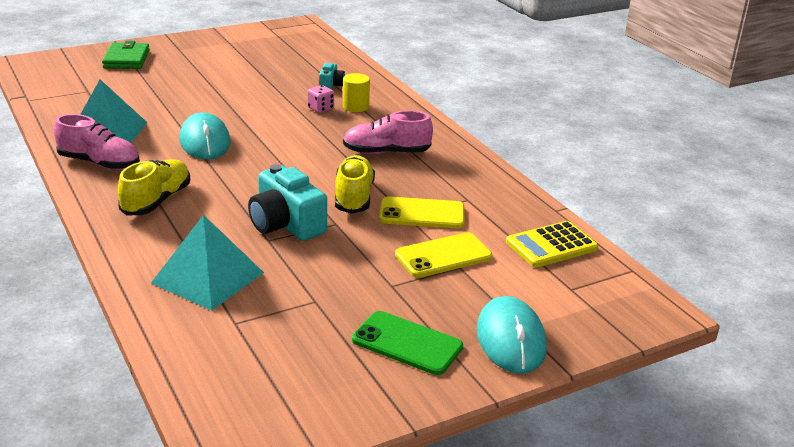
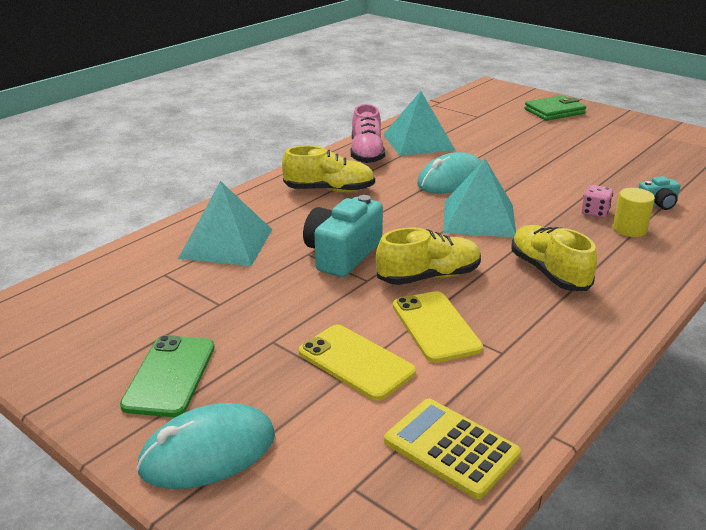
camera: 70 degrees right, 0 degrees up
(284, 151) = (479, 218): none -> turquoise pyramid
(386, 152) = (548, 272): pink shoe -> yellow shoe

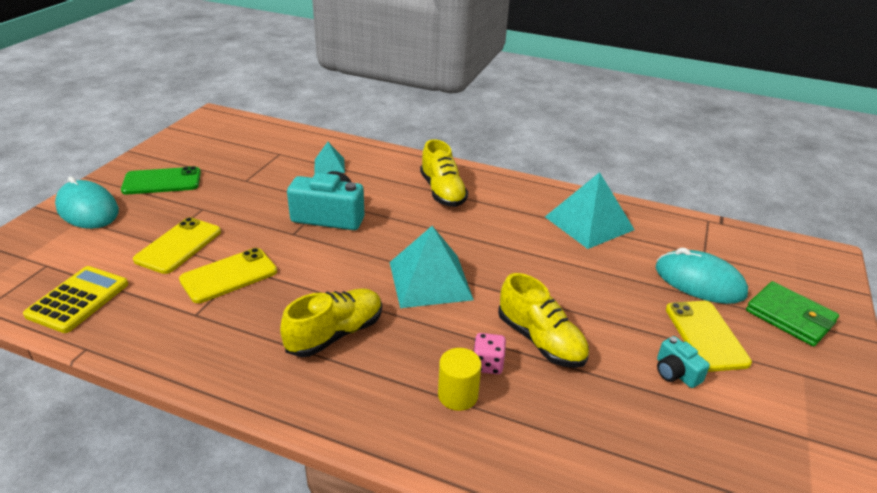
camera: 70 degrees right, 5 degrees up
(226, 243) = (329, 166): turquoise pyramid -> turquoise pyramid, size x0.52
(366, 154) = (533, 198): pink shoe -> none
(429, 277) = (306, 263): yellow shoe -> yellow shoe (540, 341)
(451, 180) = (508, 254): turquoise mouse -> turquoise mouse (699, 281)
(570, 137) = (706, 335): none -> yellow phone
(658, 204) = (544, 424): turquoise camera -> turquoise camera (676, 372)

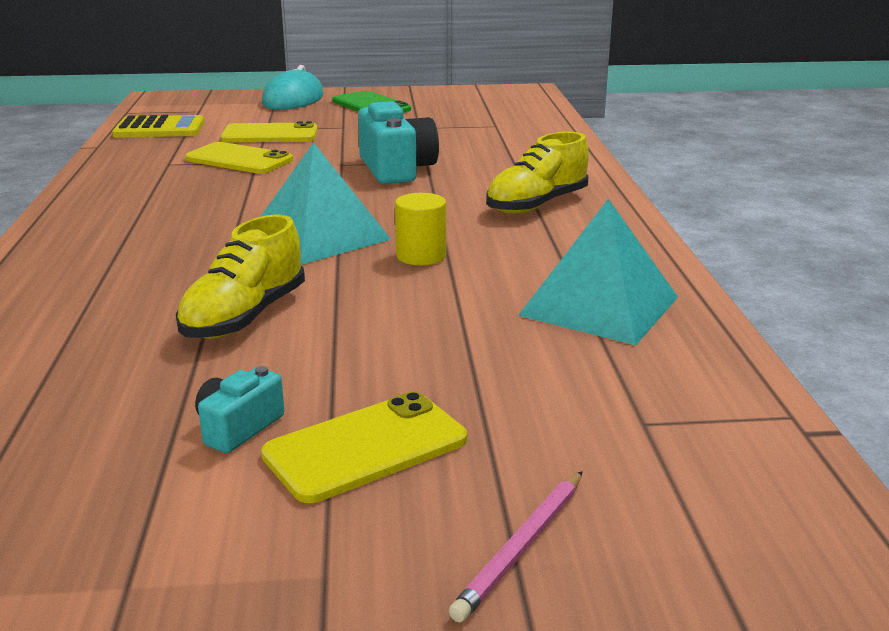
camera: 65 degrees right, 10 degrees down
(329, 166) = (505, 147): turquoise pyramid -> none
(335, 334) = (177, 215): yellow shoe -> none
(458, 395) = (105, 288): yellow cylinder -> yellow cylinder (421, 256)
(487, 364) = (172, 294): pink dice -> none
(699, 281) = (537, 425): turquoise mouse -> none
(790, 317) = (522, 547): green wallet -> pink pencil

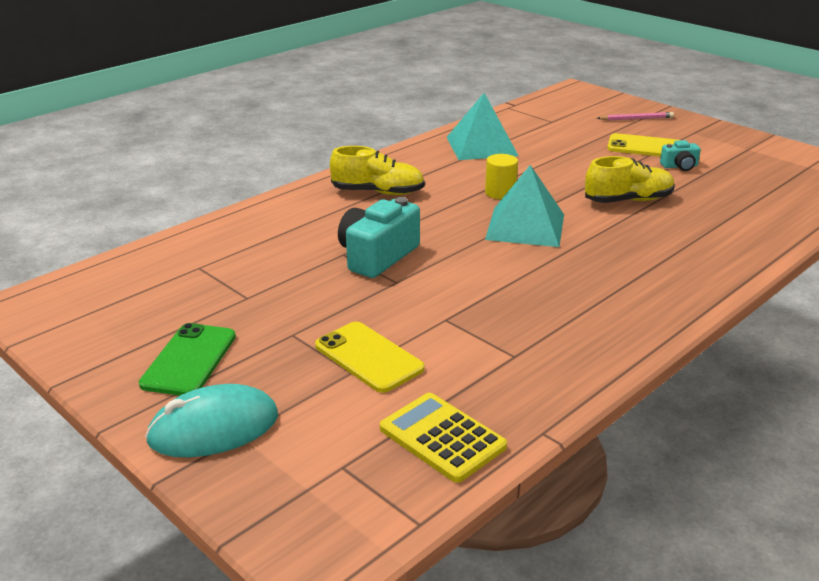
camera: 130 degrees left, 5 degrees up
(239, 159) = (454, 329): yellow phone -> none

